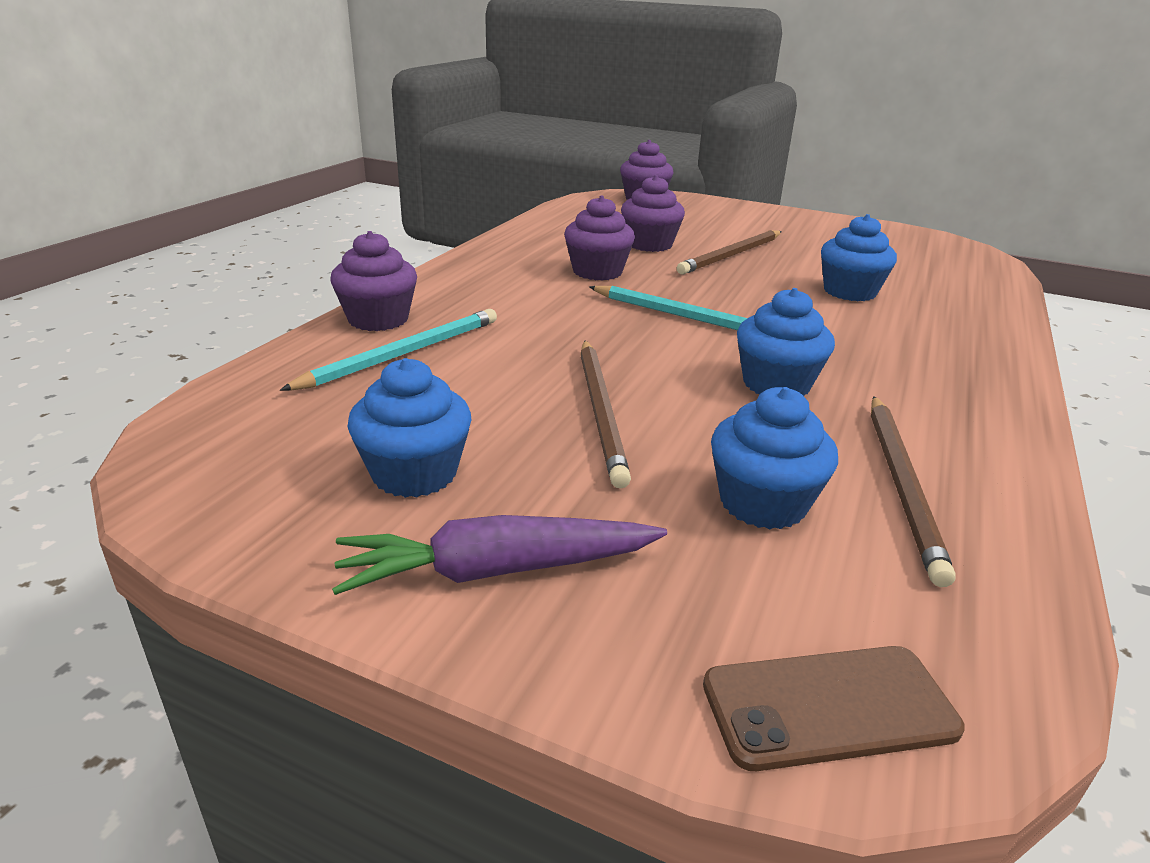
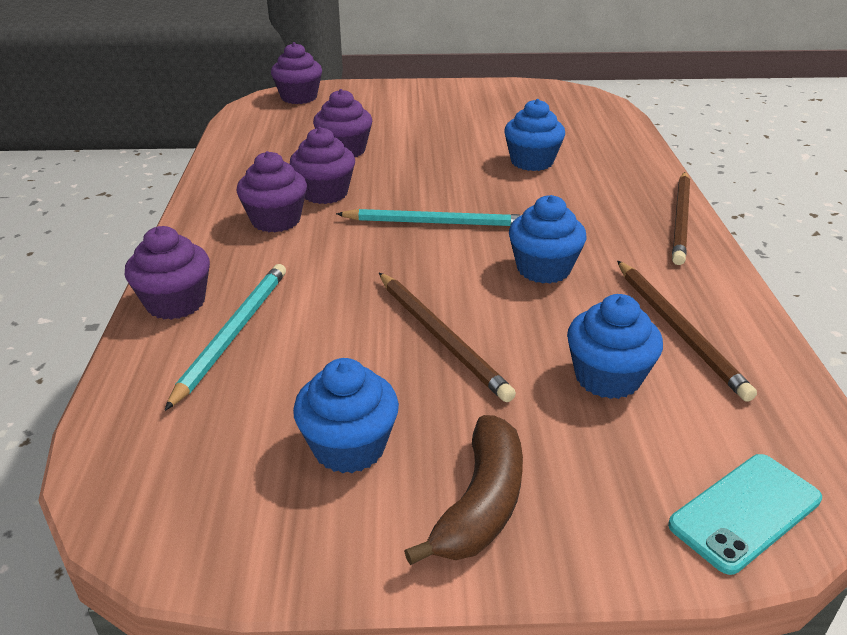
camera: 25 degrees left, 5 degrees up
(497, 570) = (481, 504): purple carrot -> brown banana
(530, 281) = (276, 220): none -> purple cupcake
(731, 255) = (419, 146): brown pencil -> brown pencil (680, 219)
(828, 706) = (745, 512): brown phone -> turquoise phone

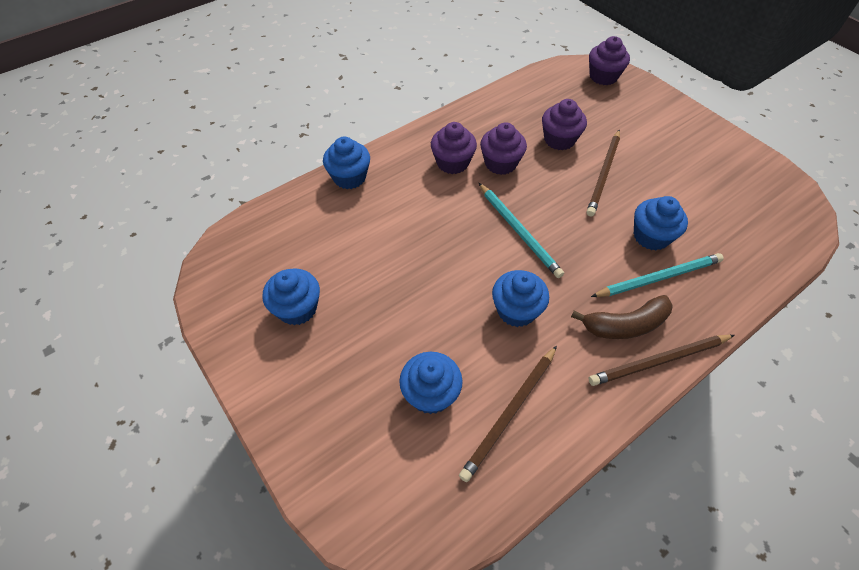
camera: 55 degrees right, 20 degrees up
(176, 303) = (349, 177): purple cupcake -> blue cupcake
(233, 333) = (344, 214): turquoise pencil -> turquoise pencil (659, 278)
(441, 337) = (406, 297): brown pencil -> brown pencil (603, 174)
(481, 504) = (293, 382): brown banana -> brown banana (625, 325)
(745, 512) = (361, 508): turquoise phone -> none

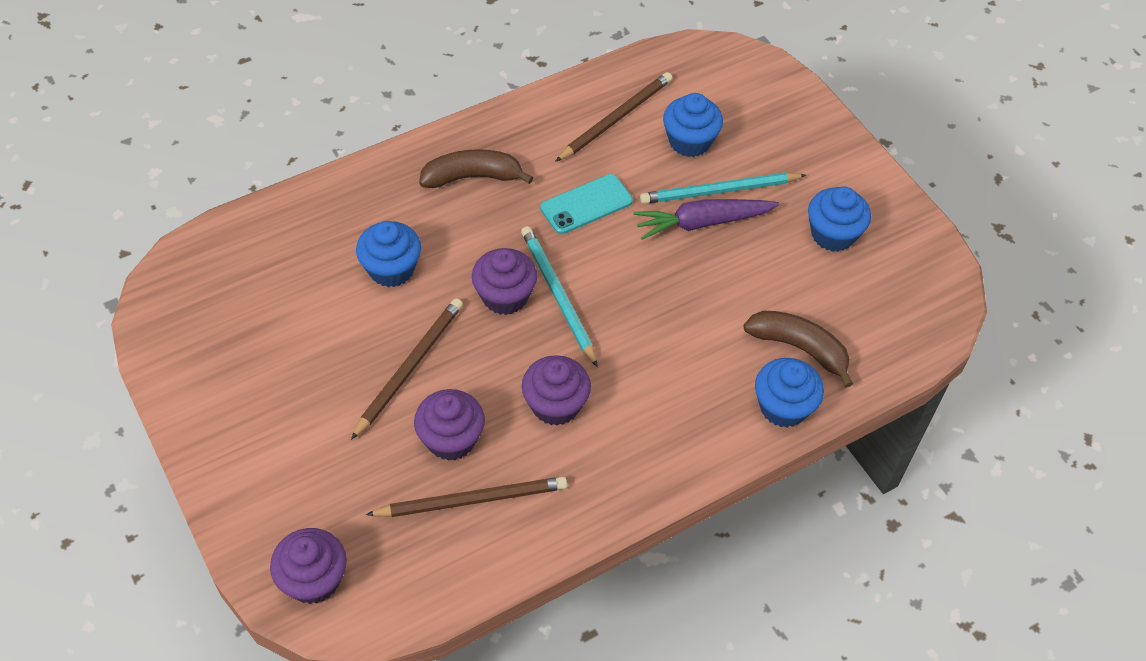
camera: 175 degrees left, 0 degrees up
(335, 214) = (799, 348): none -> brown banana
(412, 305) = (702, 223): none -> purple carrot
(452, 163) = (628, 415): purple cupcake -> purple cupcake (505, 296)
(516, 310) = (586, 204): blue cupcake -> turquoise phone
(658, 361) = (454, 142): brown pencil -> brown pencil (472, 500)
(659, 278) = (409, 220): turquoise pencil -> turquoise pencil (719, 191)

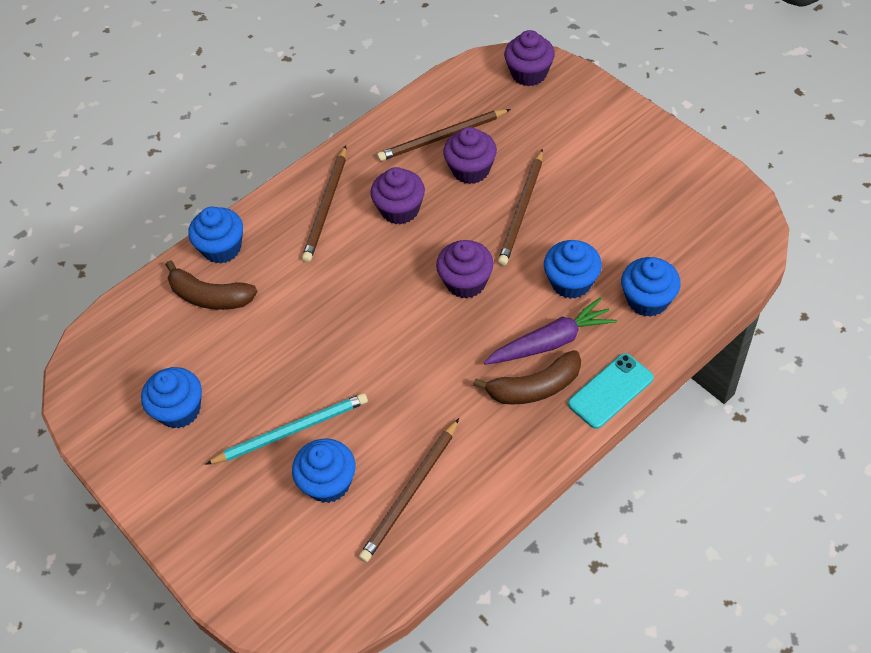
camera: 175 degrees right, 0 degrees up
(322, 232) = (647, 300): none -> blue cupcake
(558, 295) = (421, 293): turquoise pencil -> none
(586, 204) = (417, 385): turquoise phone -> turquoise phone (610, 391)
(646, 432) = (326, 206): none -> brown pencil
(702, 223) = (304, 392): purple carrot -> purple carrot (550, 342)

